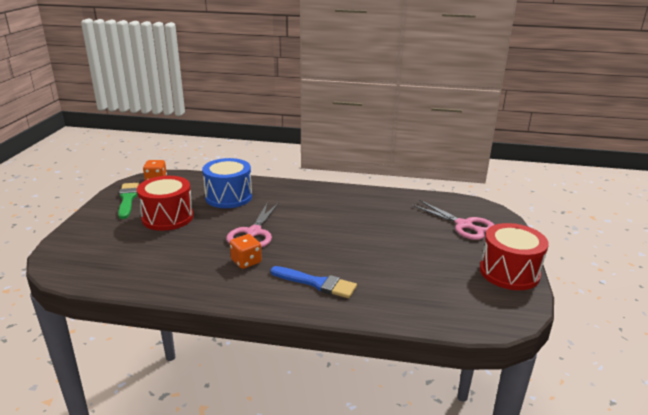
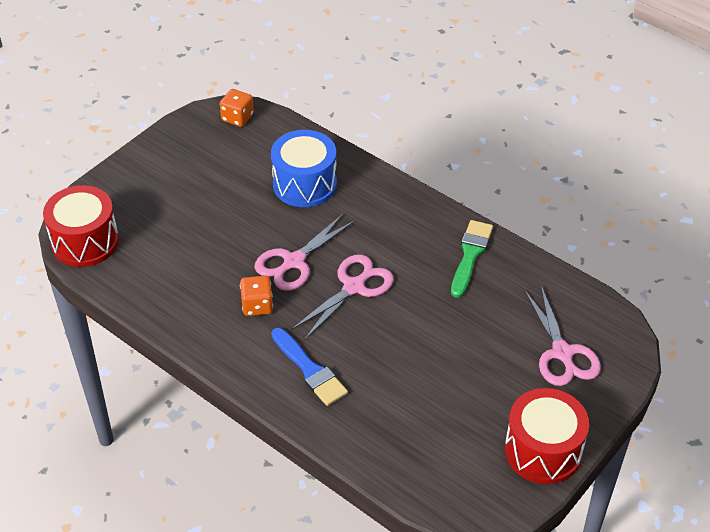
camera: 30 degrees right, 20 degrees up
(128, 199) = (187, 144): green brush -> green brush (470, 255)
(168, 217) = (214, 197): red drum -> red drum (85, 242)
(306, 233) = (354, 287): none -> pink scissors

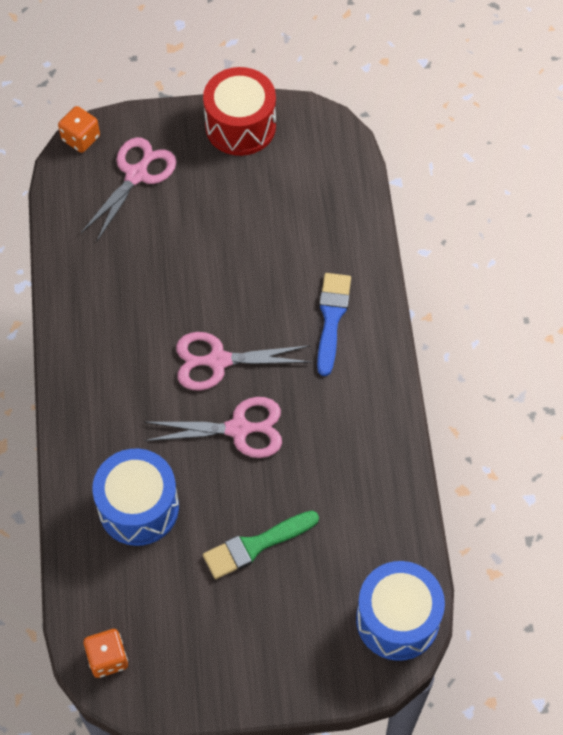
camera: 135 degrees left, 15 degrees up
(85, 242) = (397, 619): red drum -> blue drum
(257, 305) = (313, 412): orange dice -> orange dice (81, 138)
(470, 255) = (94, 308): green brush -> green brush (255, 545)

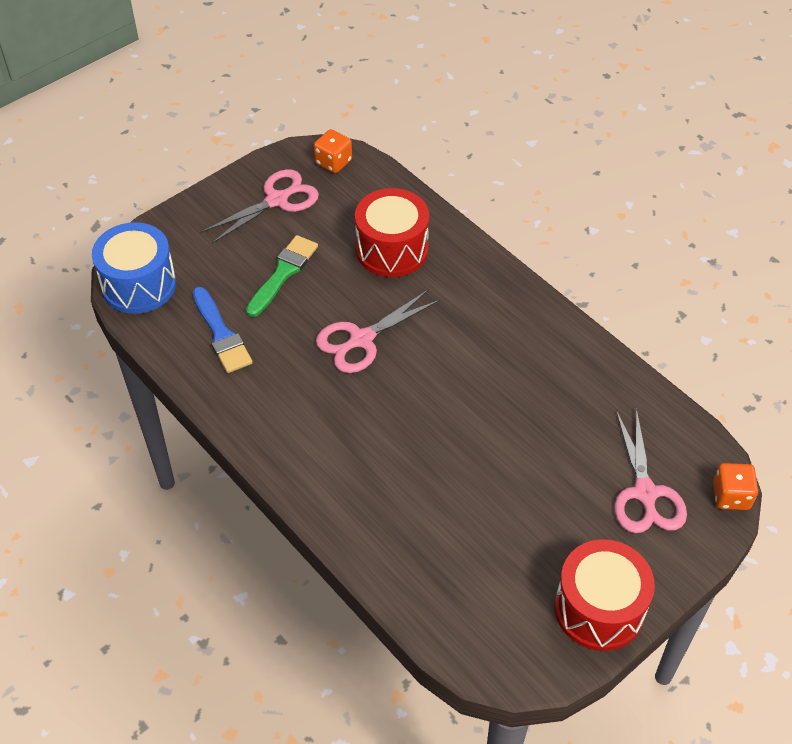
camera: 145 degrees right, 10 degrees down
(138, 507) = (392, 250): blue drum -> red drum
(218, 361) = (422, 379): pink scissors -> pink scissors (277, 200)
(331, 318) = (353, 470): blue brush -> blue brush (221, 334)

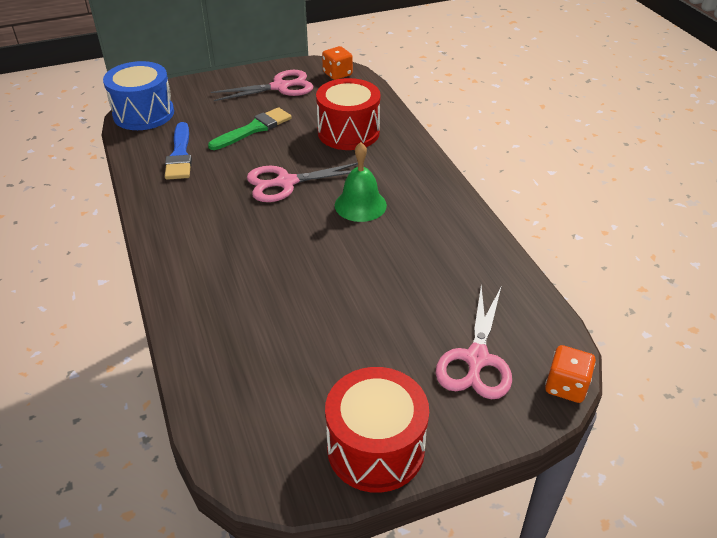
camera: 20 degrees right, 10 degrees down
(455, 347) = (360, 205): none -> green bell

